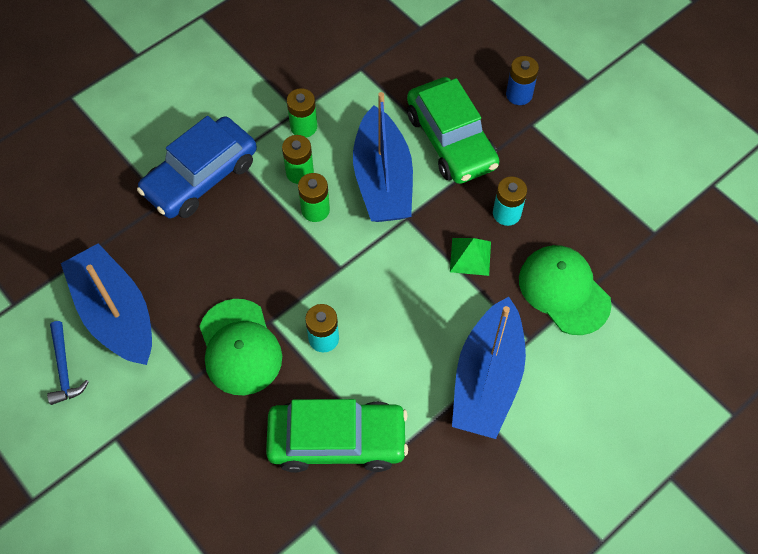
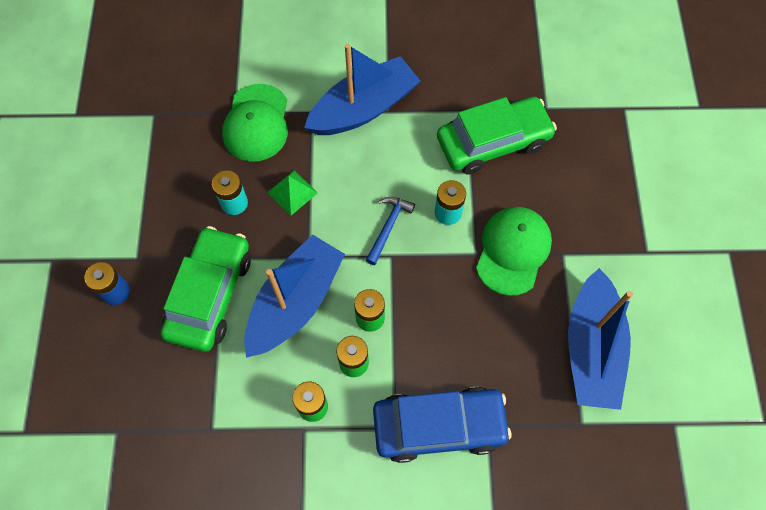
camera: 140 degrees left, 5 degrees up
(64, 369) = (658, 332): blue hammer -> blue hammer (388, 227)
(337, 440) = (493, 142): green car -> green car turned 120 degrees clockwise

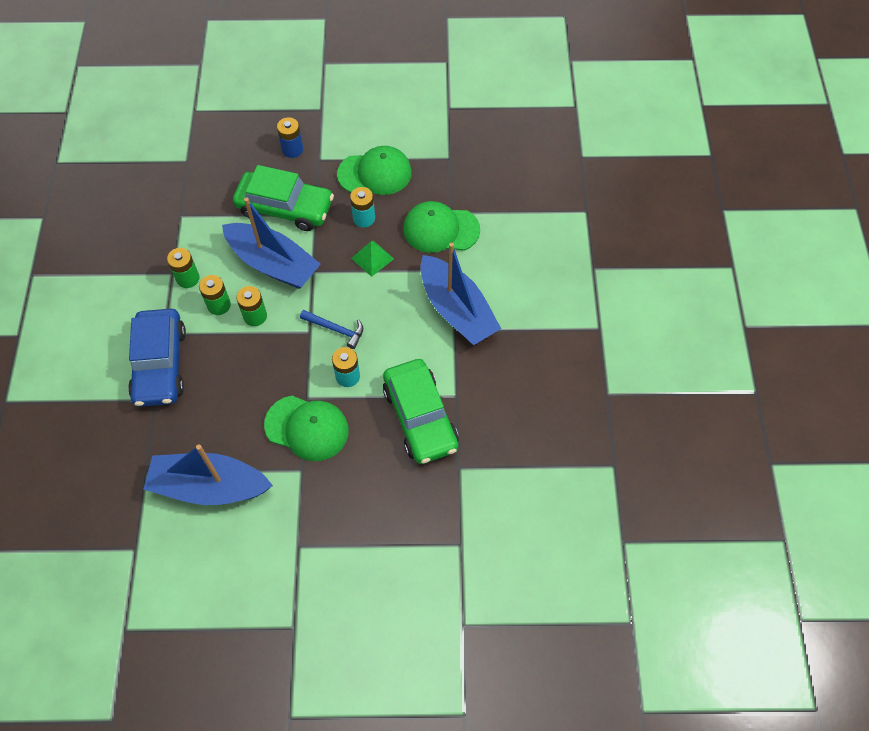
camera: 90 degrees right, 5 degrees down
(167, 193) = (375, 173): none -> green cap

